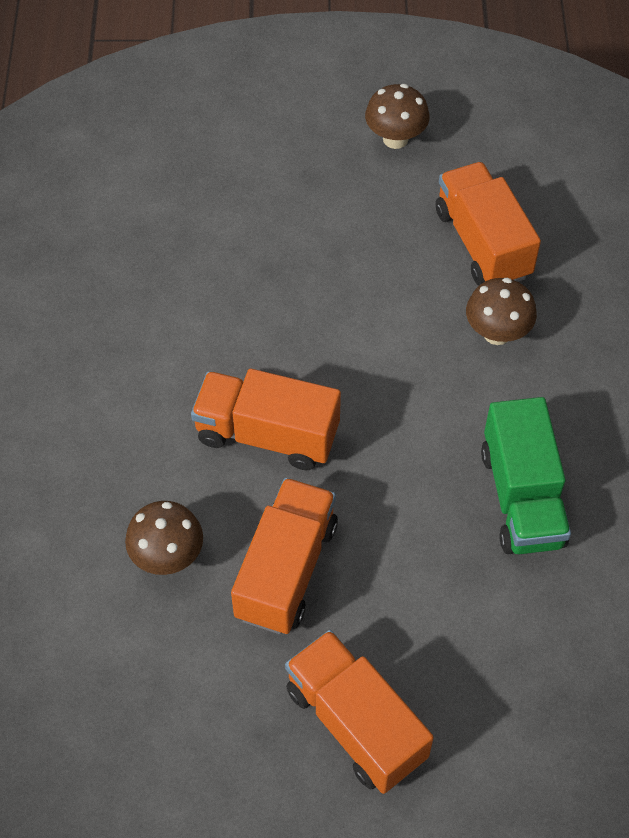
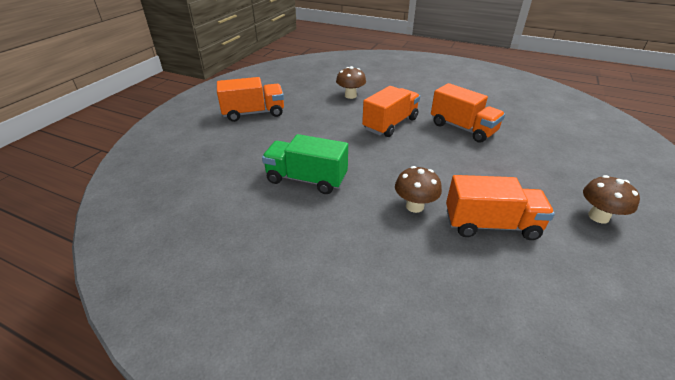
camera: 115 degrees right, 20 degrees down
(286, 570) = (325, 114): orange truck -> orange truck (462, 128)

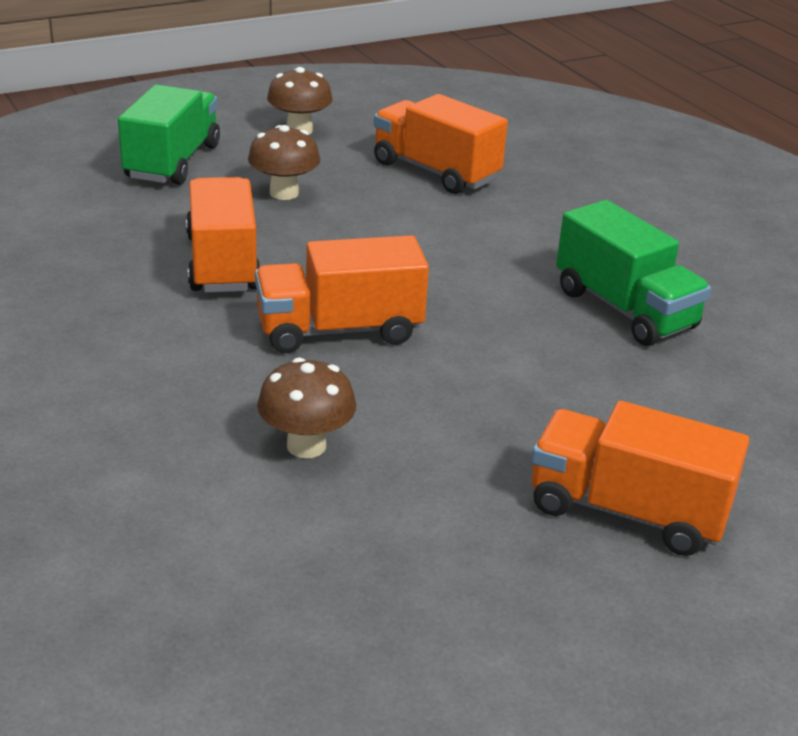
camera: 145 degrees left, 5 degrees down
(414, 206) = (500, 218): brown mushroom -> brown mushroom (284, 193)
(578, 161) = (173, 162): none -> green truck

